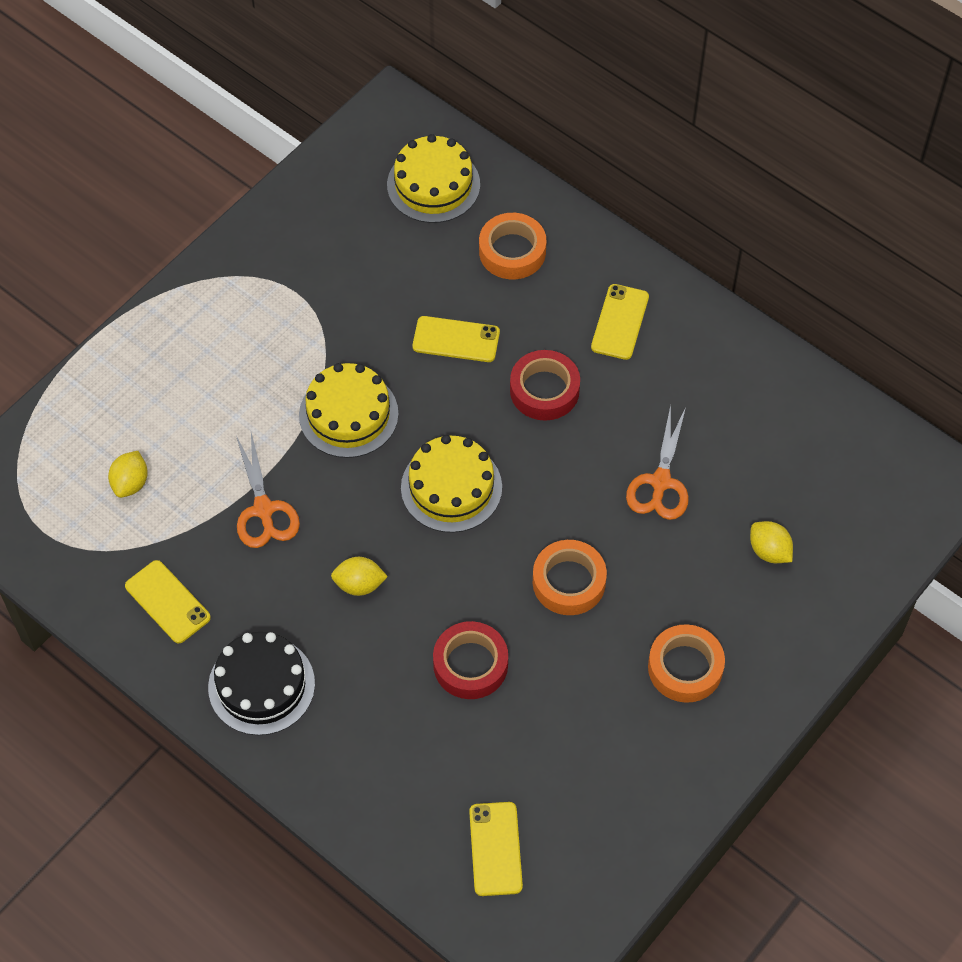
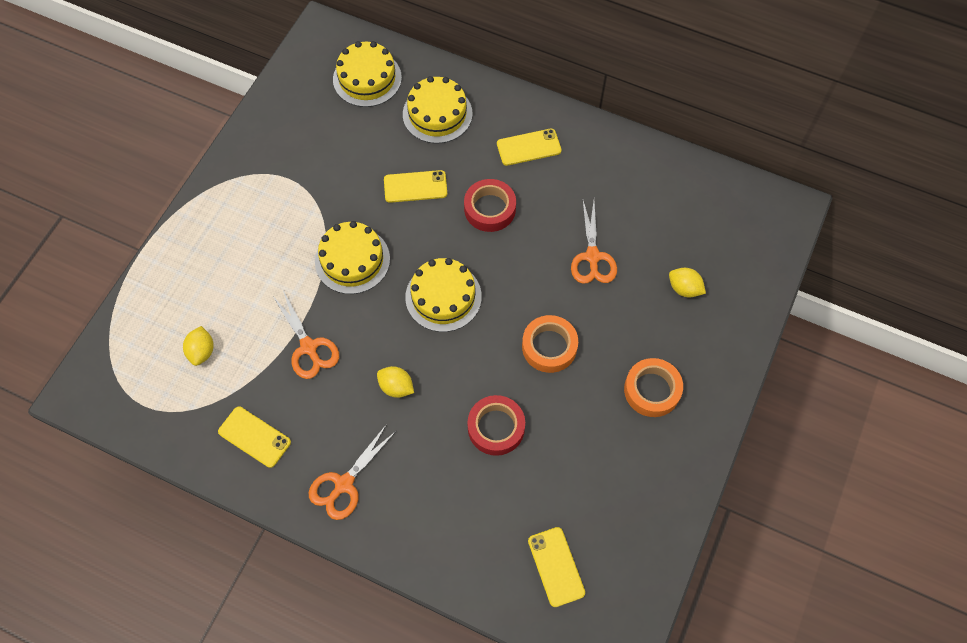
camera: 15 degrees left, 5 degrees up
(261, 685) = (344, 484): black cake -> orange scissors
(359, 584) = (396, 387): yellow lemon -> yellow lemon turned 45 degrees clockwise
(512, 251) = (437, 114): orange tape -> yellow cake
(620, 322) = (528, 147): yellow phone -> yellow phone turned 75 degrees clockwise

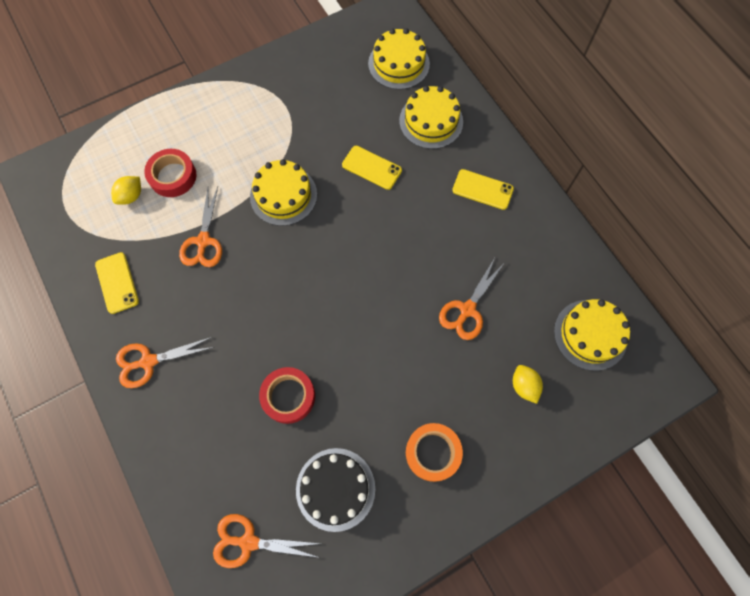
camera: 35 degrees right, 5 degrees up
(396, 387) = (241, 313): yellow lemon -> none
(443, 297) = (327, 266): yellow cake -> yellow cake (590, 334)
(490, 209) = (415, 220): red tape -> red tape (173, 176)
(549, 347) = (378, 360): orange tape -> none
(556, 566) = (248, 542): yellow phone -> orange scissors
(595, 473) = (335, 489): none -> black cake

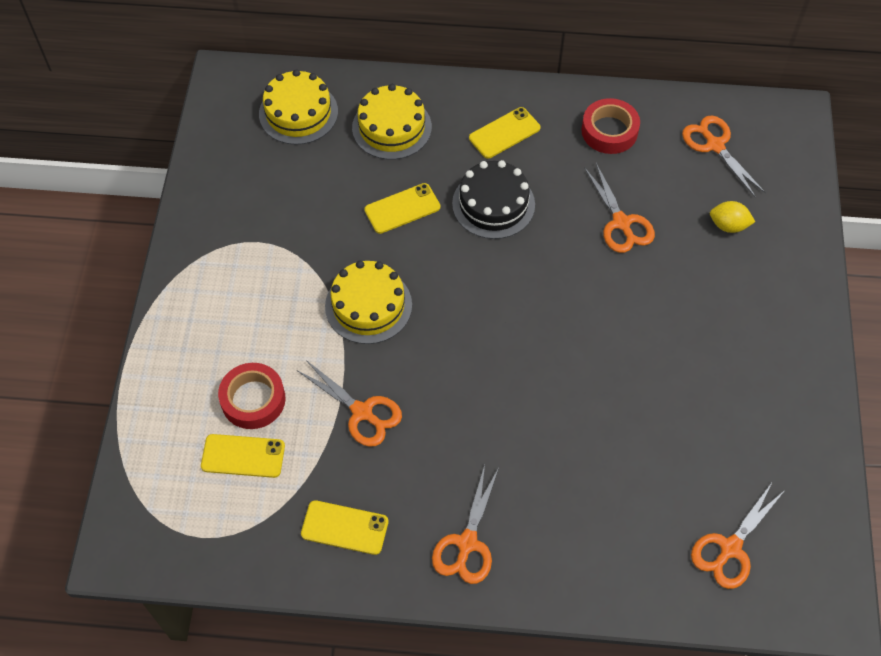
camera: 55 degrees left, 10 degrees down
(131, 196) = (243, 456): yellow lemon -> yellow phone
(288, 396) = (602, 428): red tape -> red tape (609, 131)
(335, 489) = (725, 440): black cake -> black cake (493, 204)
(433, 452) = (743, 337): orange tape -> none
(590, 334) = (715, 145): yellow cake -> orange scissors

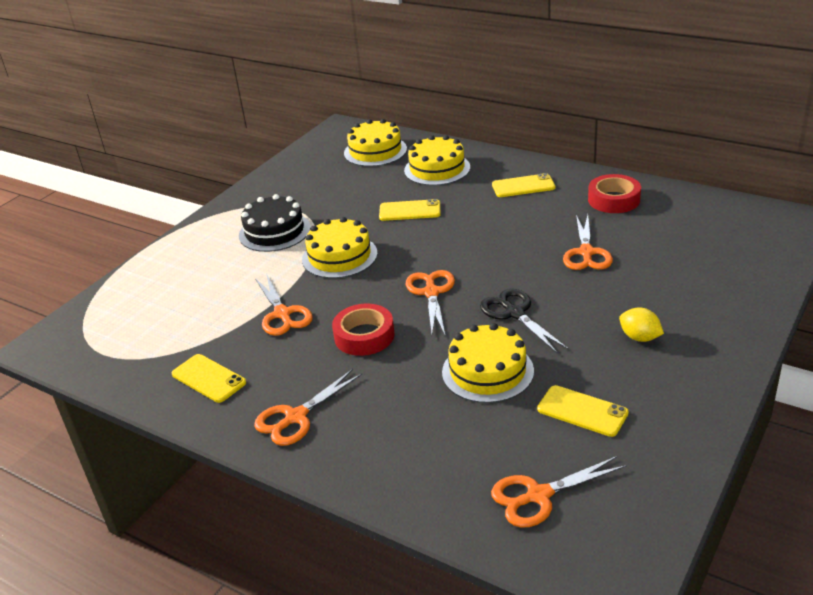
camera: 30 degrees right, 25 degrees down
(243, 456) = (174, 316): yellow phone -> yellow phone (582, 411)
(253, 399) = (210, 287): red tape -> red tape (364, 336)
(493, 204) = (484, 222): black cake -> black cake (274, 231)
(597, 333) = (515, 313): none -> black scissors
(612, 419) = (487, 371): none -> yellow cake
(715, 145) = (706, 224): orange scissors -> orange scissors (431, 292)
(728, 225) = (687, 274): yellow lemon -> yellow lemon (639, 337)

